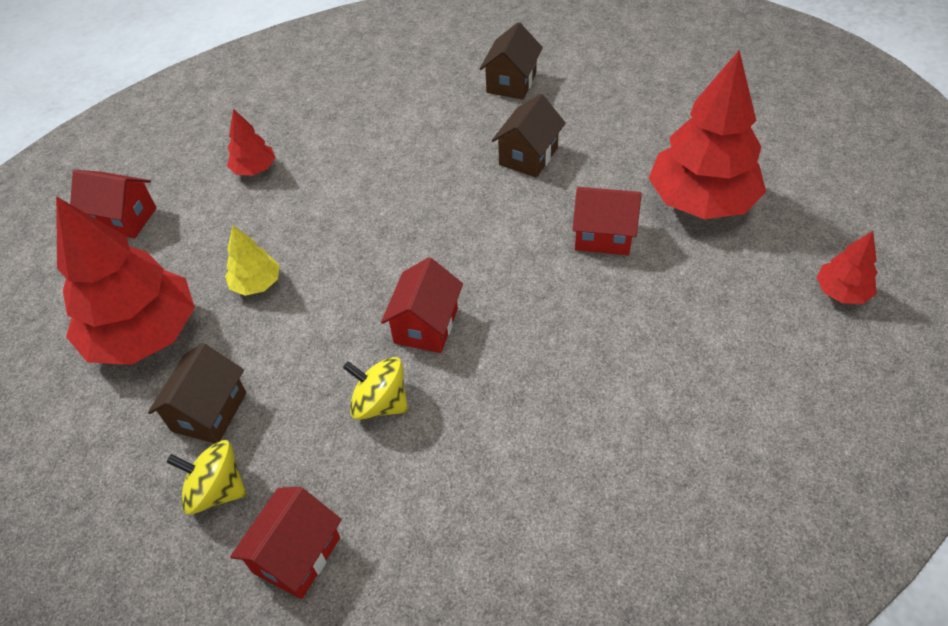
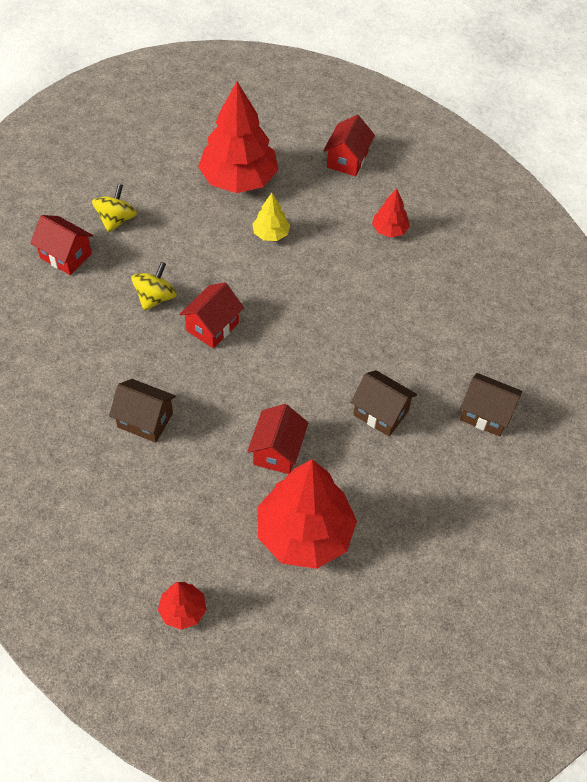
camera: 90 degrees right, 5 degrees up
(209, 412) = (171, 214): brown house -> brown house (145, 420)
(426, 325) = (212, 326): red house -> red house turned 75 degrees counterclockwise

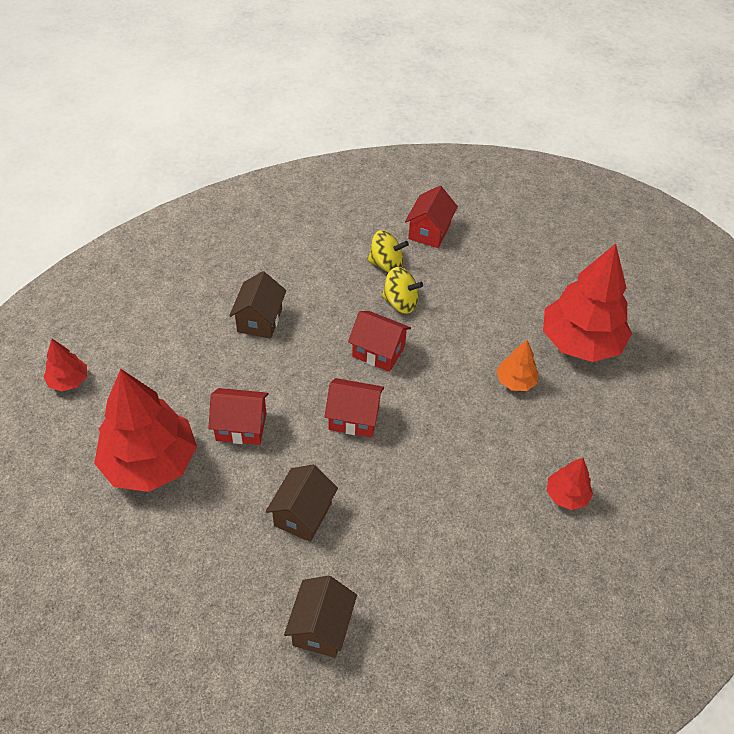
camera: 80 degrees right, 5 degrees down
(116, 220) = (485, 257): yellow spinning top -> yellow spinning top (386, 264)
(271, 234) = (515, 381): yellow tree -> orange tree
(347, 160) = (658, 439): red house -> red house (354, 418)

